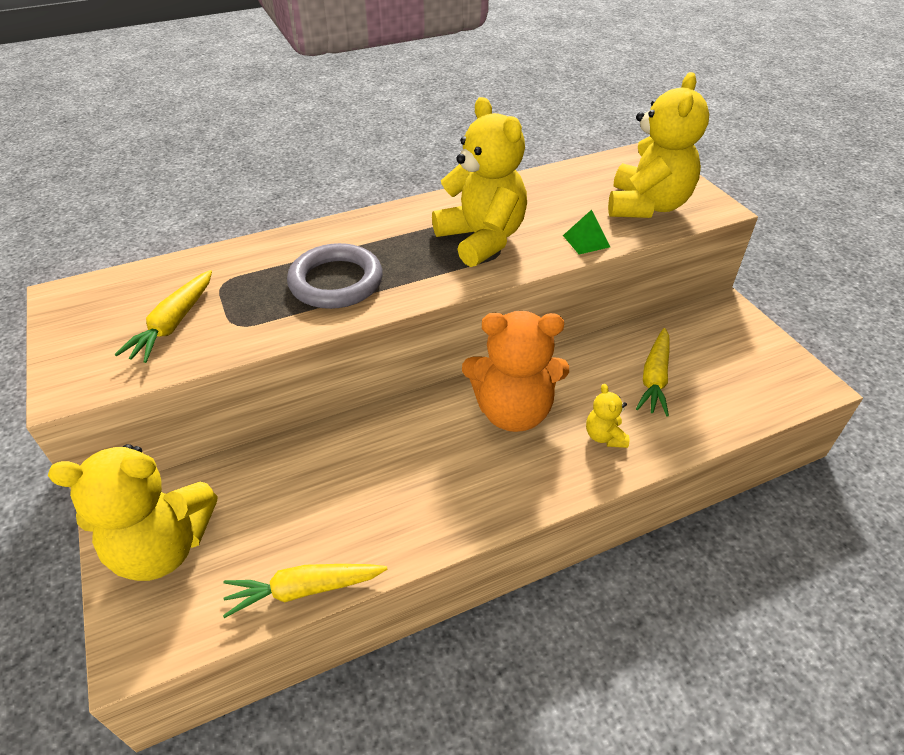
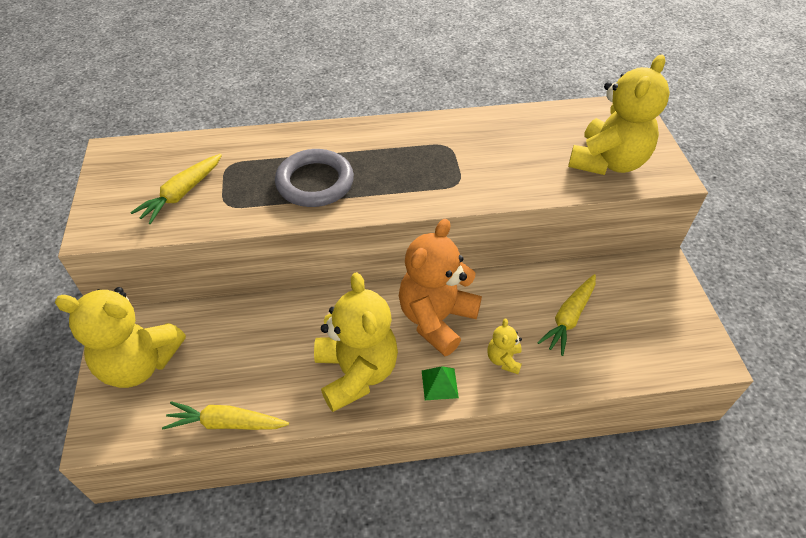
camera: 15 degrees right, 5 degrees up
(482, 239) = (448, 166): yellow teddy bear -> yellow teddy bear (356, 373)
(513, 411) = (436, 319): orange teddy bear -> orange teddy bear turned 105 degrees clockwise
(586, 241) = (537, 186): green pyramid -> green pyramid (439, 384)

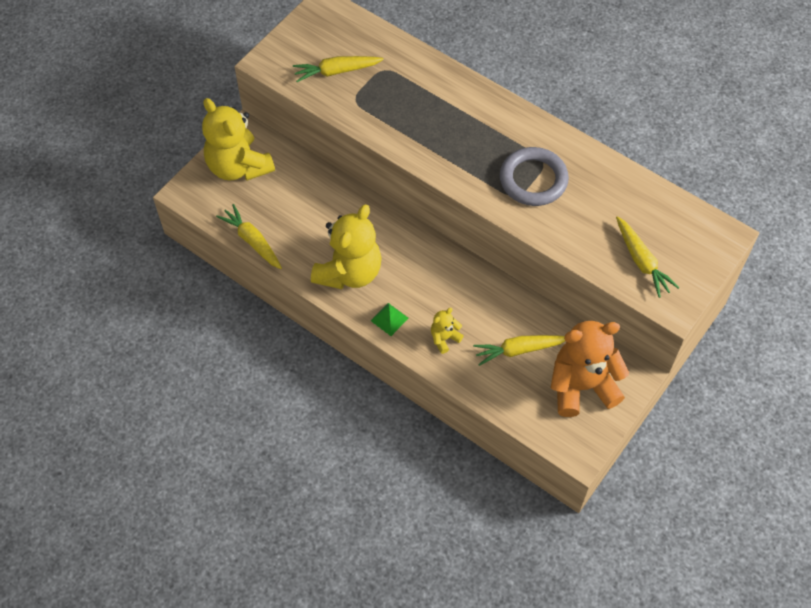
camera: 45 degrees right, 10 degrees up
(315, 182) = (424, 124): grey ring -> grey ring (533, 179)
(436, 319) = (433, 280): orange teddy bear -> orange teddy bear (582, 386)
(607, 162) = (642, 261): yellow teddy bear -> yellow carrot

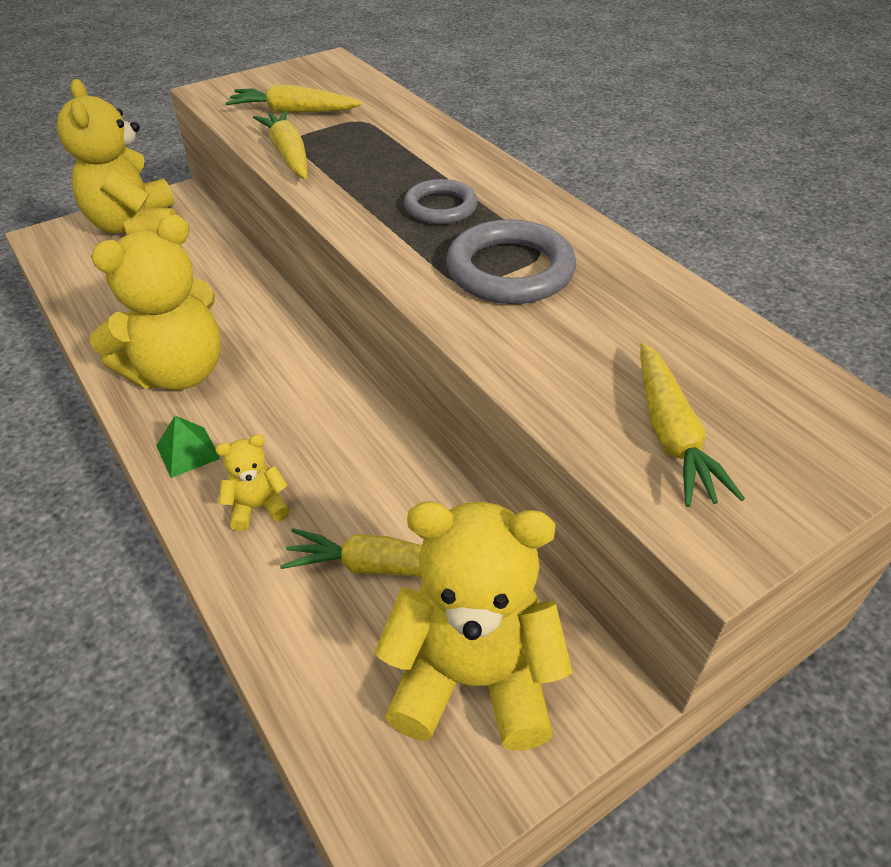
camera: 20 degrees right, 15 degrees down
(252, 241) = (78, 303): yellow carrot -> yellow carrot (288, 155)
(474, 140) = (440, 207): none -> grey ring
(582, 386) = (473, 678): orange teddy bear -> yellow teddy bear

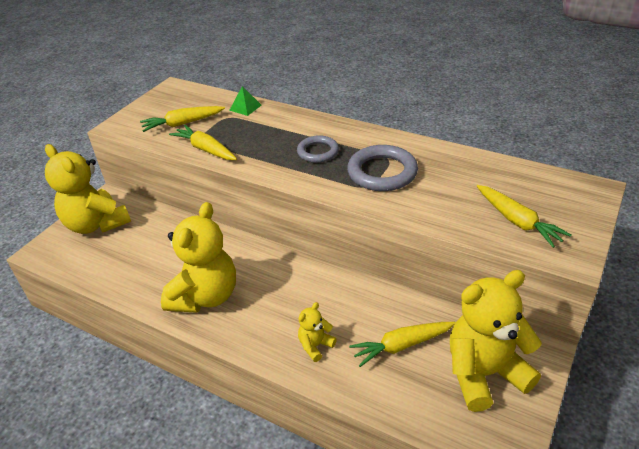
camera: 25 degrees left, 5 degrees down
(187, 452) = (251, 335): green pyramid -> green pyramid (245, 107)

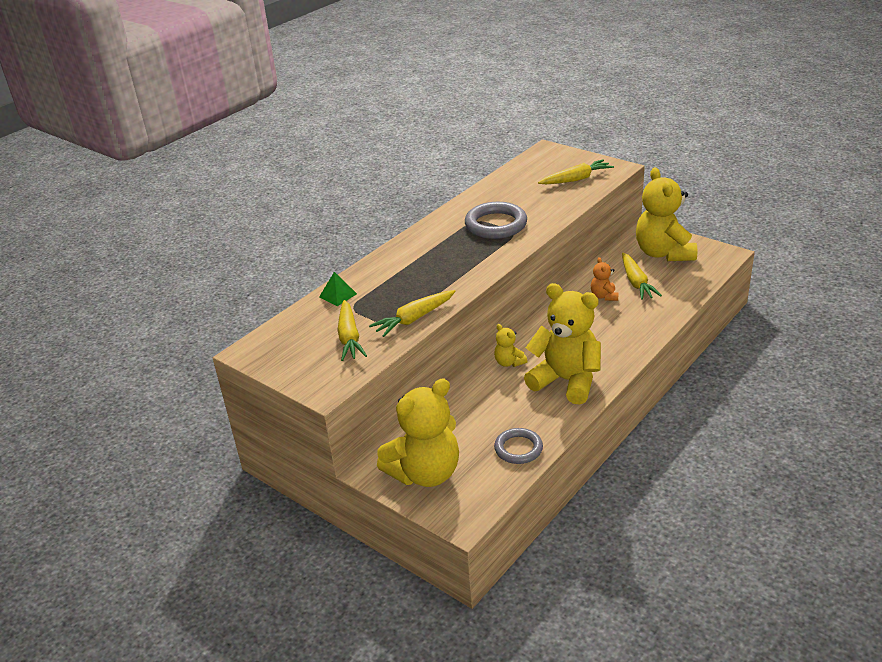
camera: 80 degrees left, 5 degrees down
(315, 346) = (633, 321): yellow teddy bear -> yellow teddy bear (509, 362)
(318, 152) = (449, 254): grey ring -> grey ring (518, 449)
(364, 316) = (604, 296): none -> orange teddy bear

